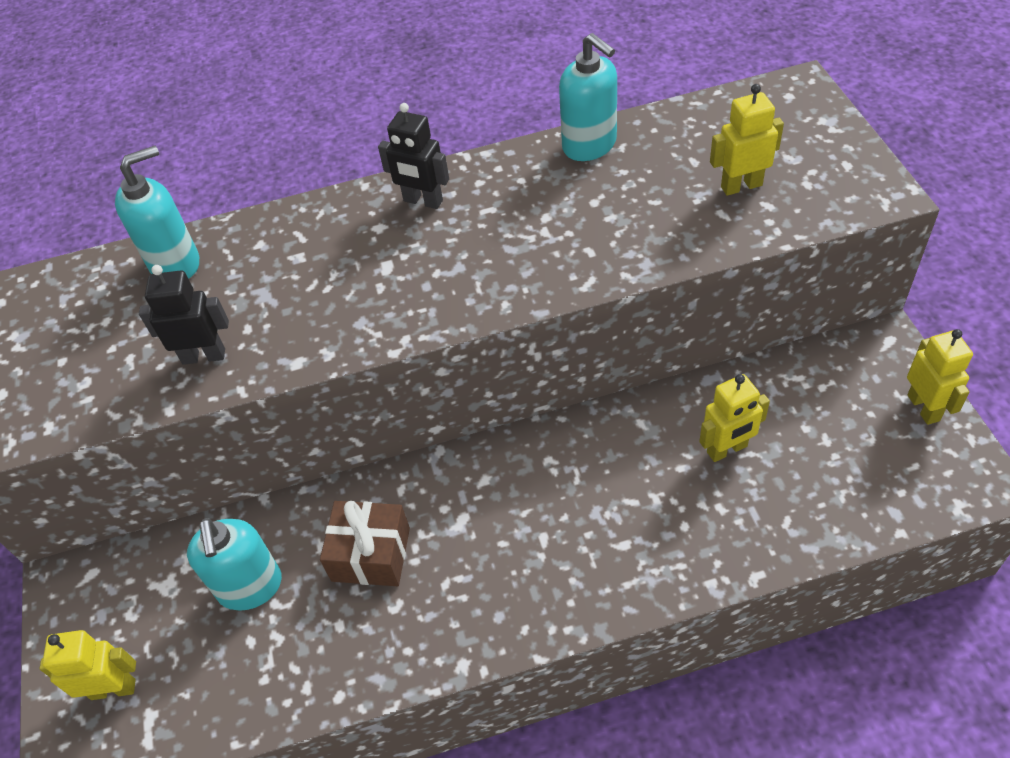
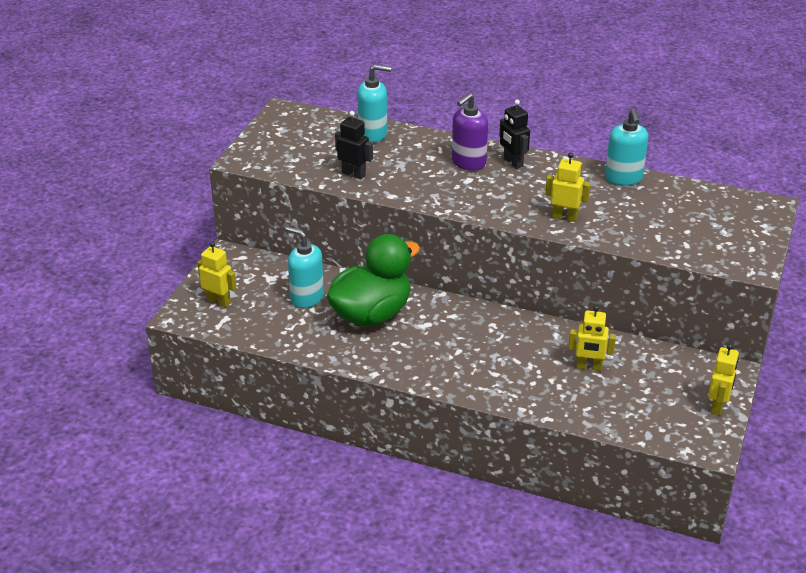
camera: 30 degrees right, 15 degrees down
(250, 587) = (306, 297): turquoise soap dispenser -> turquoise soap dispenser turned 105 degrees clockwise
(361, 236) = (468, 162): none -> purple soap dispenser
(371, 554) = (371, 314): brown gift -> green duck
(741, 186) = (682, 230): yellow robot -> yellow robot (564, 217)

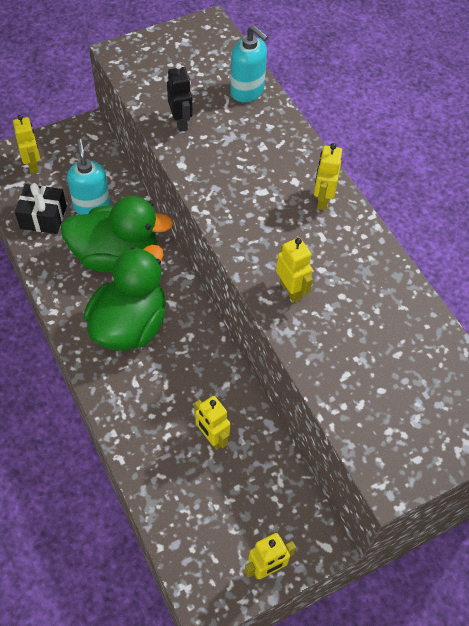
camera: 40 degrees right, 20 degrees up
(278, 326) = (43, 217): none -> black gift
(442, 345) = (130, 325): none -> green duck
(468, 162) = (285, 173): purple soap dispenser -> none
(513, 162) = (322, 199): black robot -> yellow robot
(623, 178) = (399, 287): turquoise soap dispenser -> none

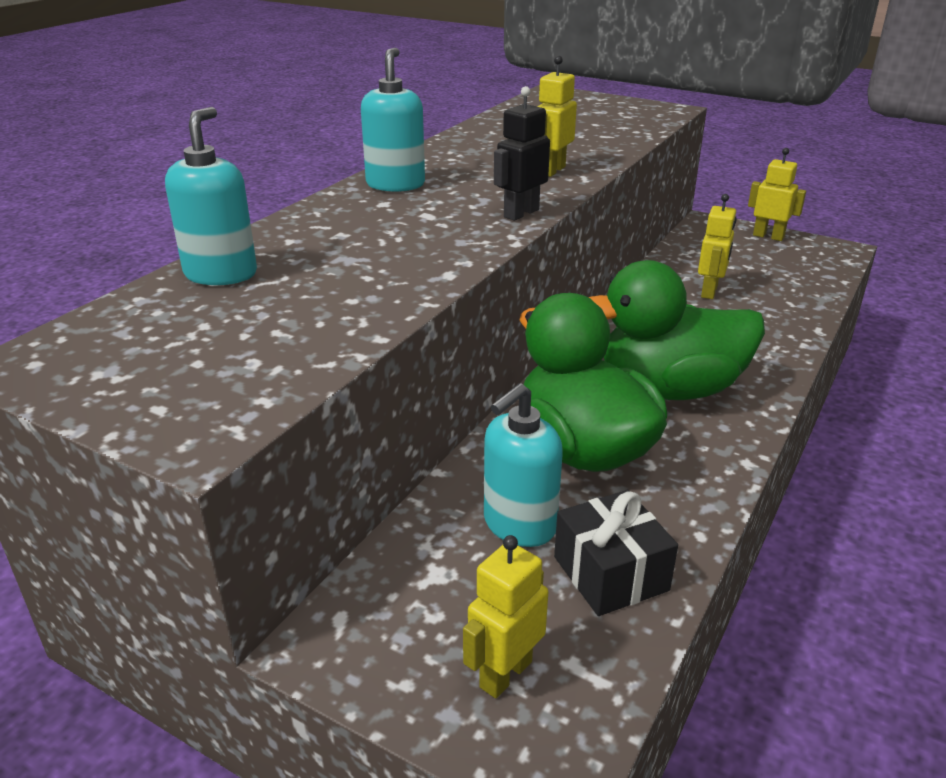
camera: 120 degrees left, 25 degrees down
(181, 122) = (355, 302): black robot -> black robot (521, 213)
(322, 199) = (395, 184): yellow robot -> turquoise soap dispenser

